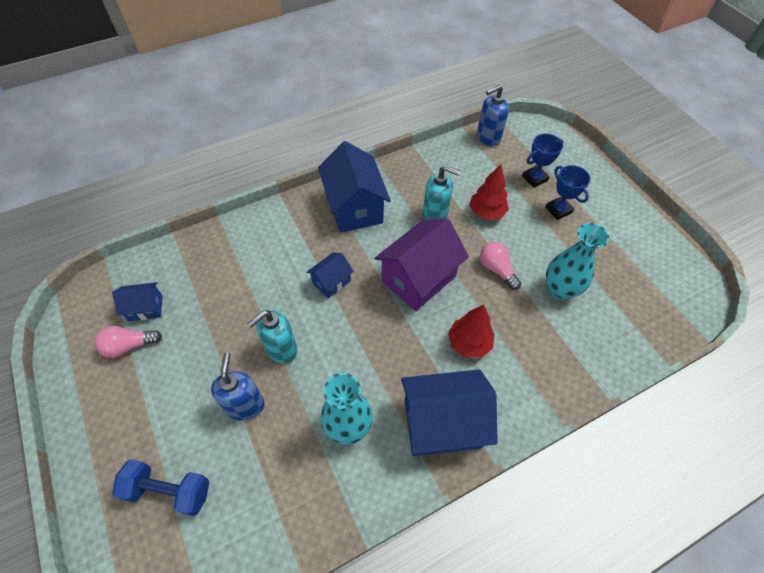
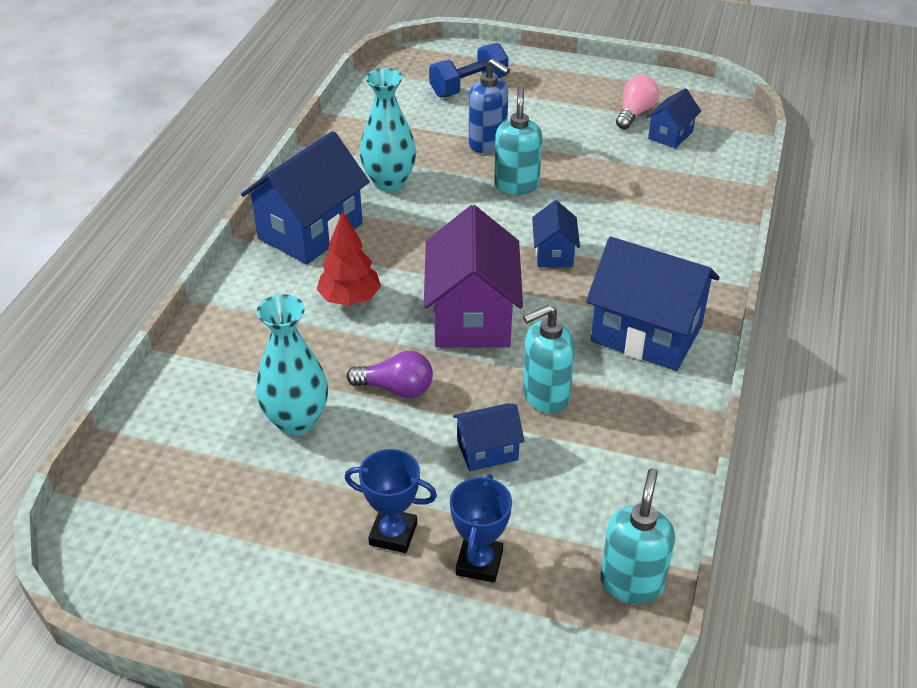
camera: 135 degrees right, 15 degrees down
(486, 212) = (487, 450): red tree -> blue house
(488, 138) = (631, 583): blue soap dispenser -> turquoise soap dispenser
(497, 269) = (396, 388): pink light bulb -> purple light bulb

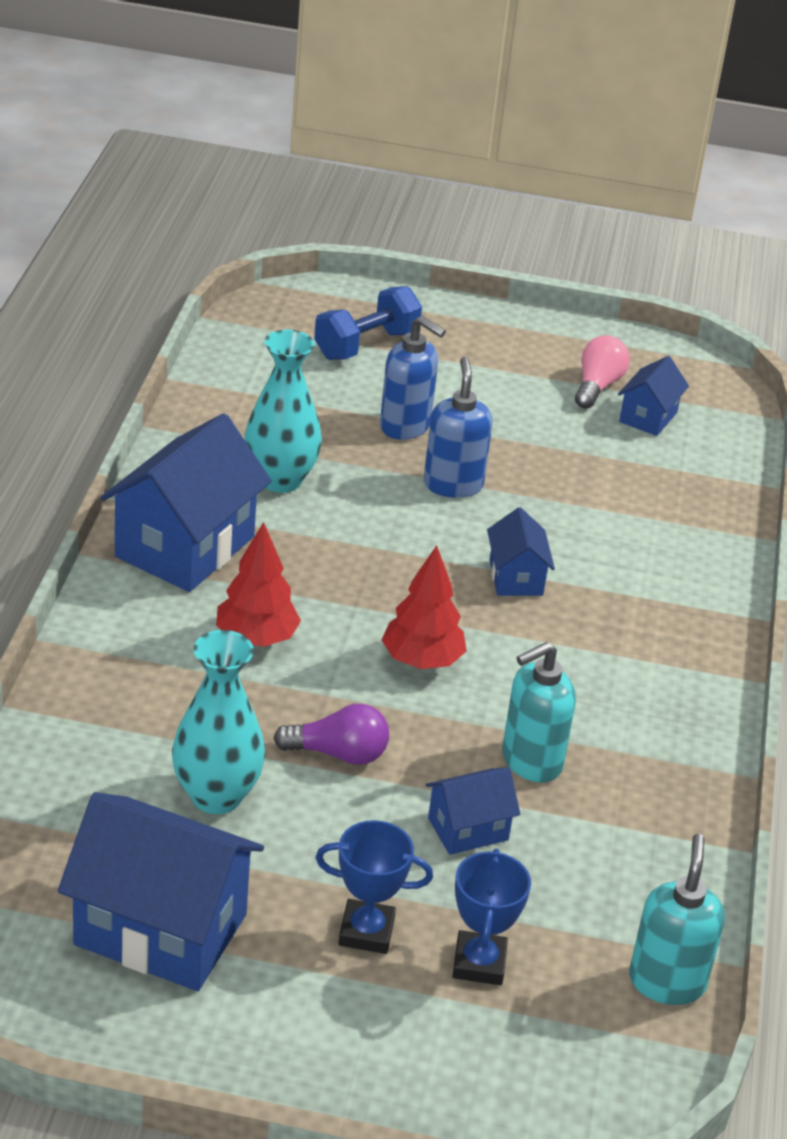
camera: 10 degrees left, 5 degrees down
(472, 317) = (422, 661): purple house -> red tree
(516, 185) = (453, 484): turquoise soap dispenser -> blue soap dispenser
(646, 333) = (648, 681): blue house -> blue house (160, 930)

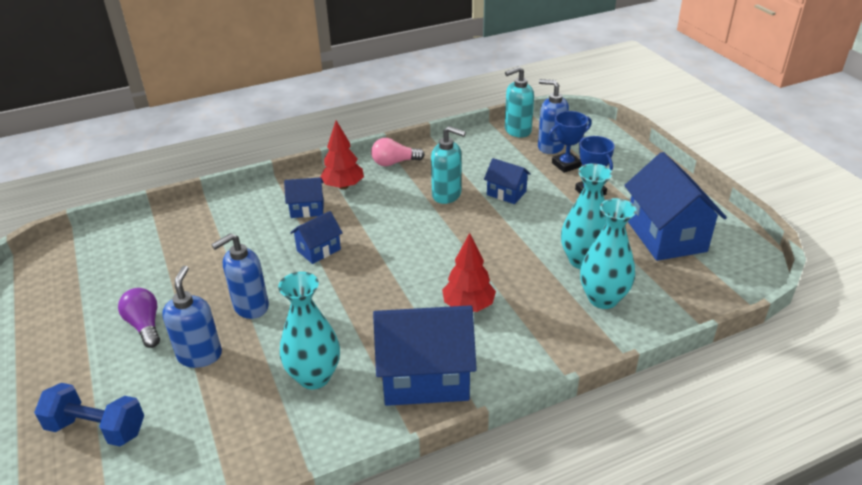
camera: 120 degrees left, 0 degrees up
(124, 759) = (603, 299): none -> turquoise vase
(338, 754) = (511, 242): purple light bulb -> purple light bulb (145, 326)
(422, 661) = (419, 249): red tree -> red tree (343, 186)
(562, 987) = (550, 147): none -> blue soap dispenser
(597, 386) = (81, 300): pink light bulb -> pink light bulb (394, 163)
(648, 417) = (107, 269): blue house -> blue house (307, 209)

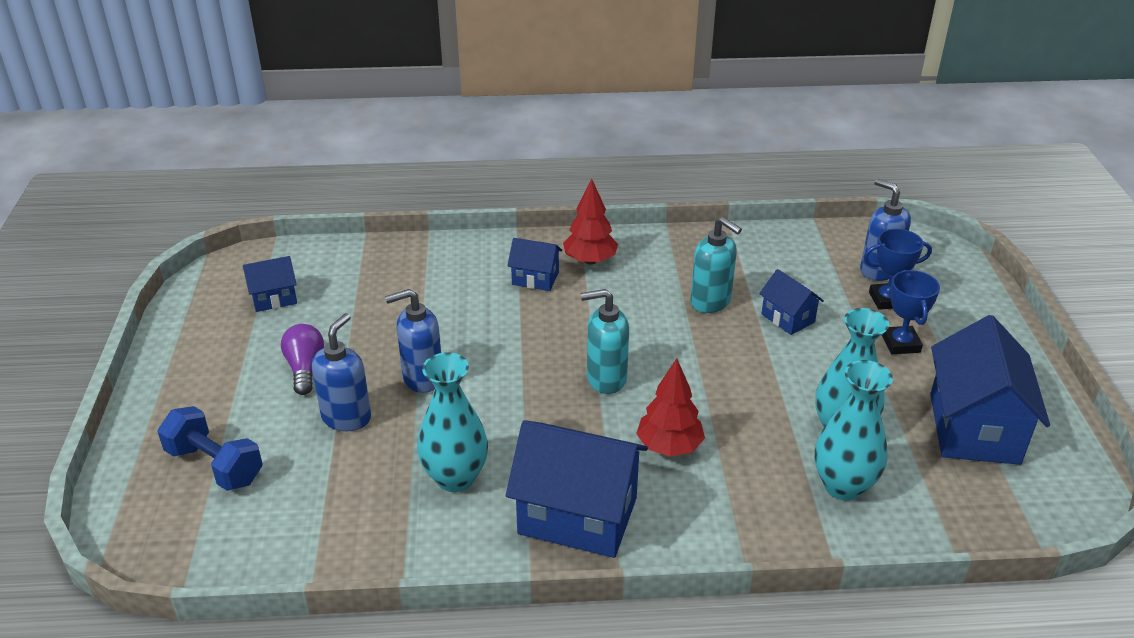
camera: 20 degrees right, 0 degrees up
(318, 250) = (526, 332): blue house -> blue house (274, 298)
(394, 163) = (666, 245): pink light bulb -> none
(517, 131) = (845, 238): turquoise soap dispenser -> turquoise soap dispenser (606, 379)

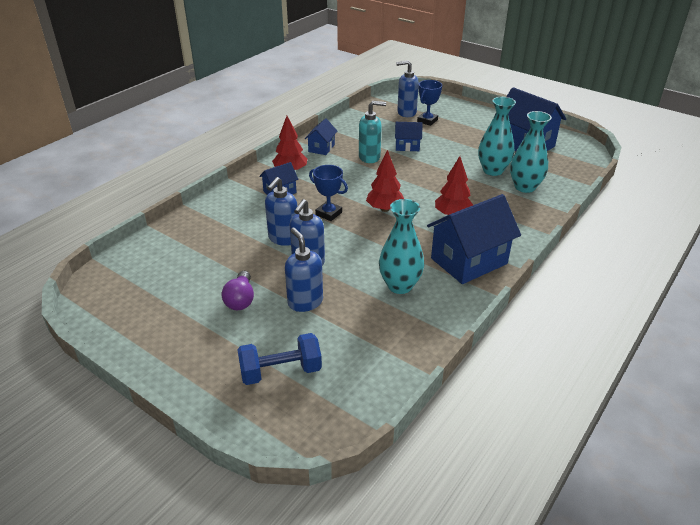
camera: 50 degrees left, 0 degrees up
(274, 298) = (155, 284): blue house -> blue house (321, 148)
(305, 368) = (240, 299): purple light bulb -> purple light bulb turned 120 degrees counterclockwise
(446, 334) = (283, 238): none -> blue soap dispenser
(606, 379) = (384, 209): turquoise soap dispenser -> red tree
(901, 344) = (458, 132): blue trophy -> blue trophy (328, 213)

